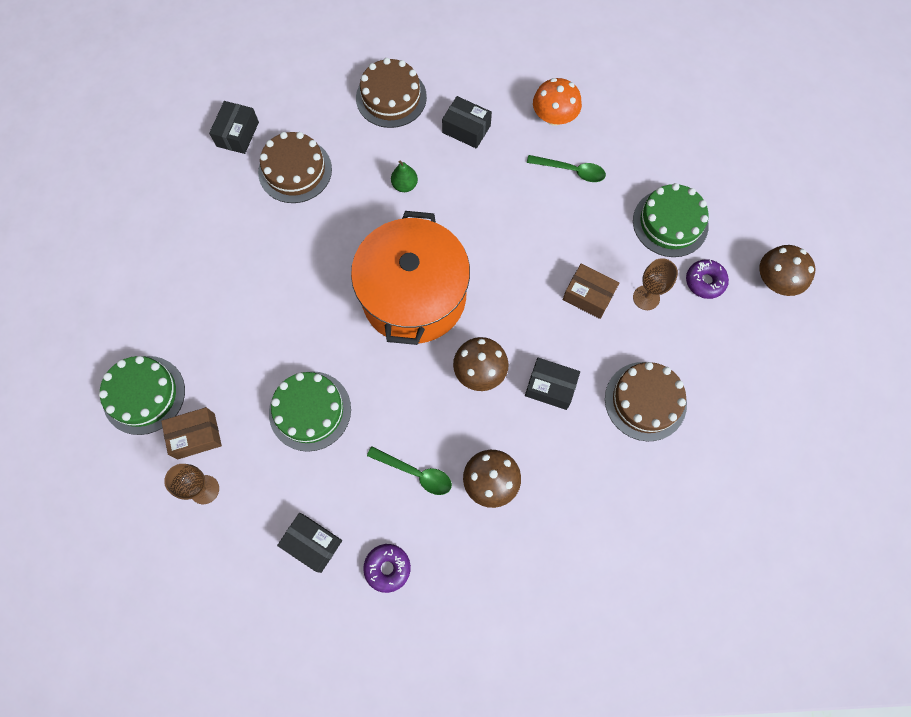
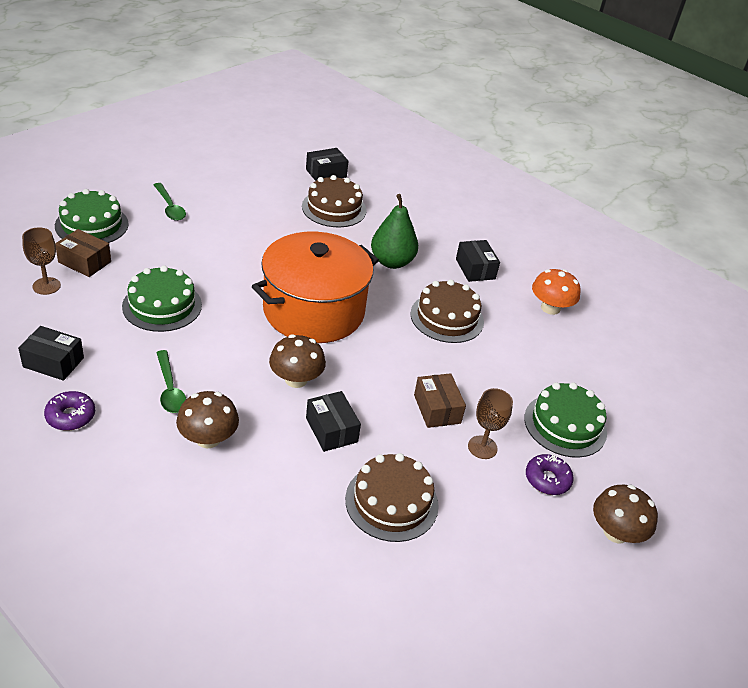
camera: 40 degrees right, 30 degrees down
(312, 543) = (53, 362): black box -> black box turned 60 degrees counterclockwise
(391, 97) = (446, 222): brown cake -> brown cake (447, 317)
(405, 185) = (392, 262): green pear -> green pear, size x1.87
(571, 171) = (523, 340): green spoon -> green spoon (170, 207)

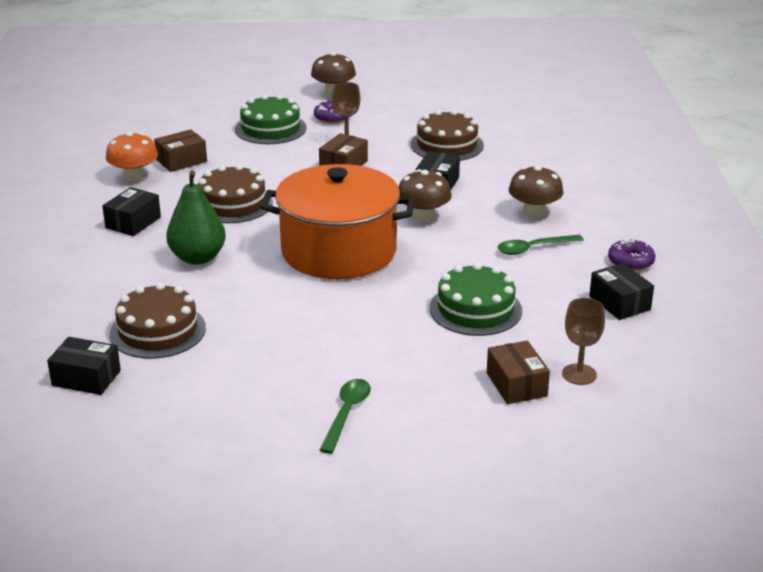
camera: 130 degrees left, 10 degrees down
(92, 225) = (468, 429): green cake -> none
(170, 389) = (533, 248): green spoon -> green spoon turned 135 degrees counterclockwise
(553, 342) = (181, 161): none -> brown box

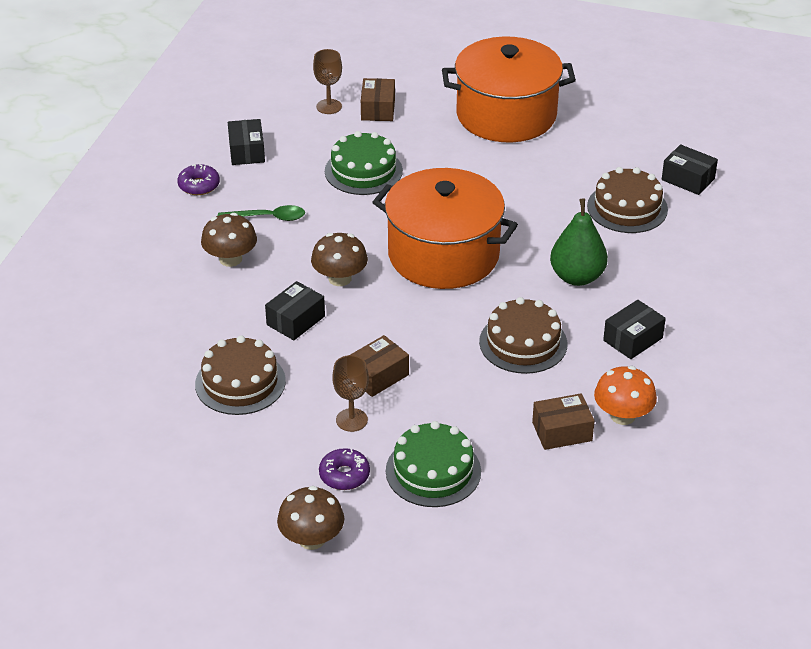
camera: 160 degrees left, 10 degrees up
(347, 413) = (506, 115): green spoon -> orange pot

